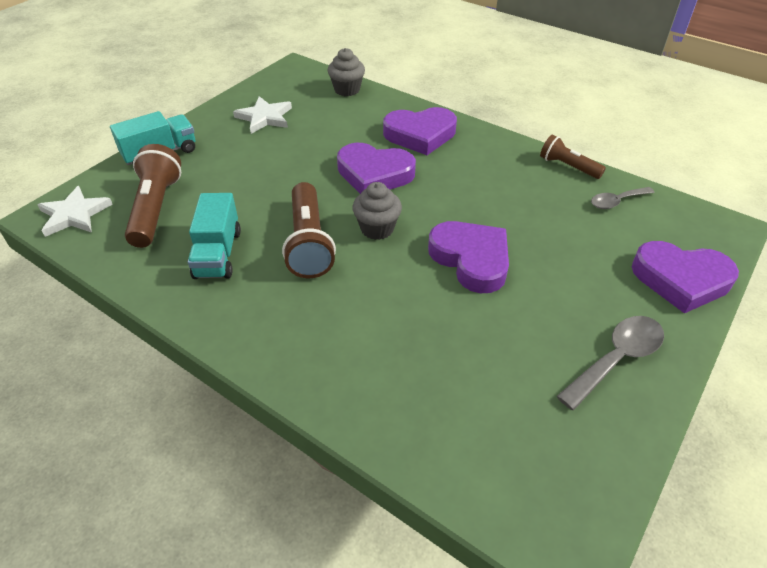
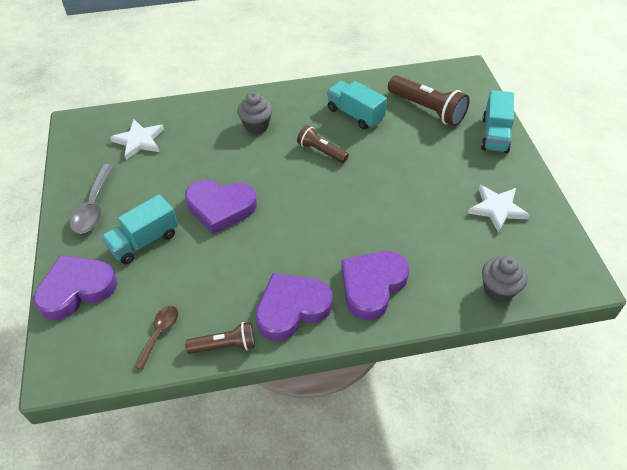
camera: 135 degrees right, 5 degrees up
(74, 214) = (456, 80): white star -> white star (139, 141)
(308, 243) = (321, 151): brown flashlight -> brown flashlight, size x0.61
(374, 174) = (352, 222): purple heart -> purple heart (292, 308)
(377, 228) = (297, 186): grey cupcake -> grey cupcake (256, 125)
(579, 279) = (144, 241): none -> turquoise truck
(616, 201) = (160, 333): grey spoon -> brown spoon

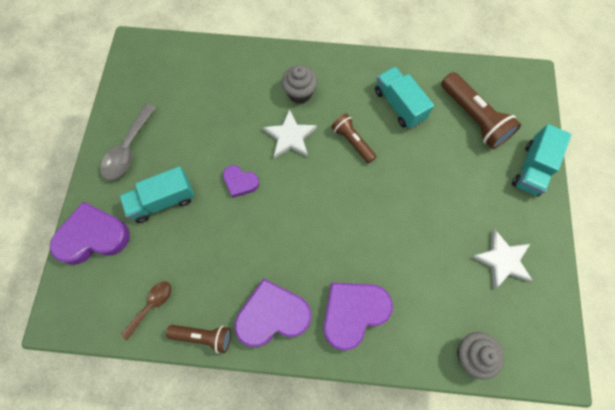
camera: 15 degrees right, 20 degrees up
(139, 141) = (186, 83): white star -> white star (290, 137)
(221, 207) = (240, 182): purple heart -> purple heart, size x0.55

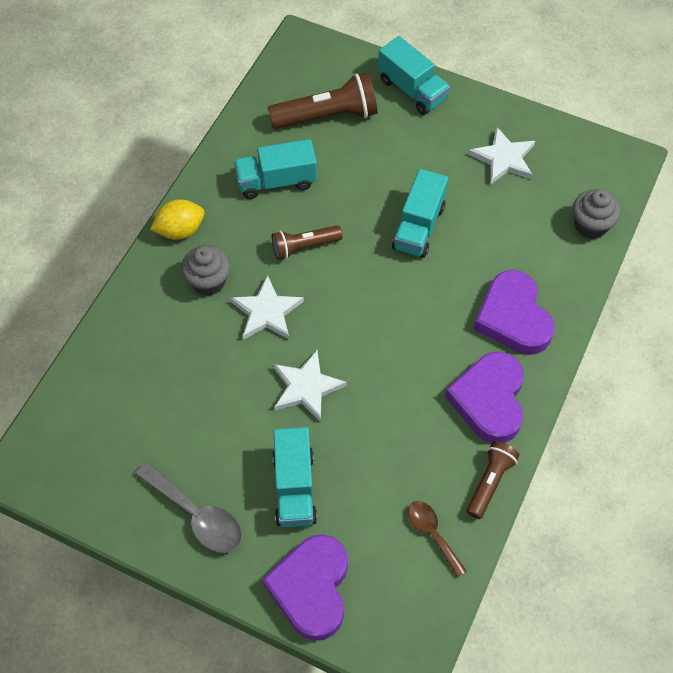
camera: 70 degrees left, 10 degrees down
(240, 182) = (306, 387): purple heart -> white star
(332, 63) = (180, 230): none -> yellow lemon
(405, 214) = (418, 227): none -> turquoise truck

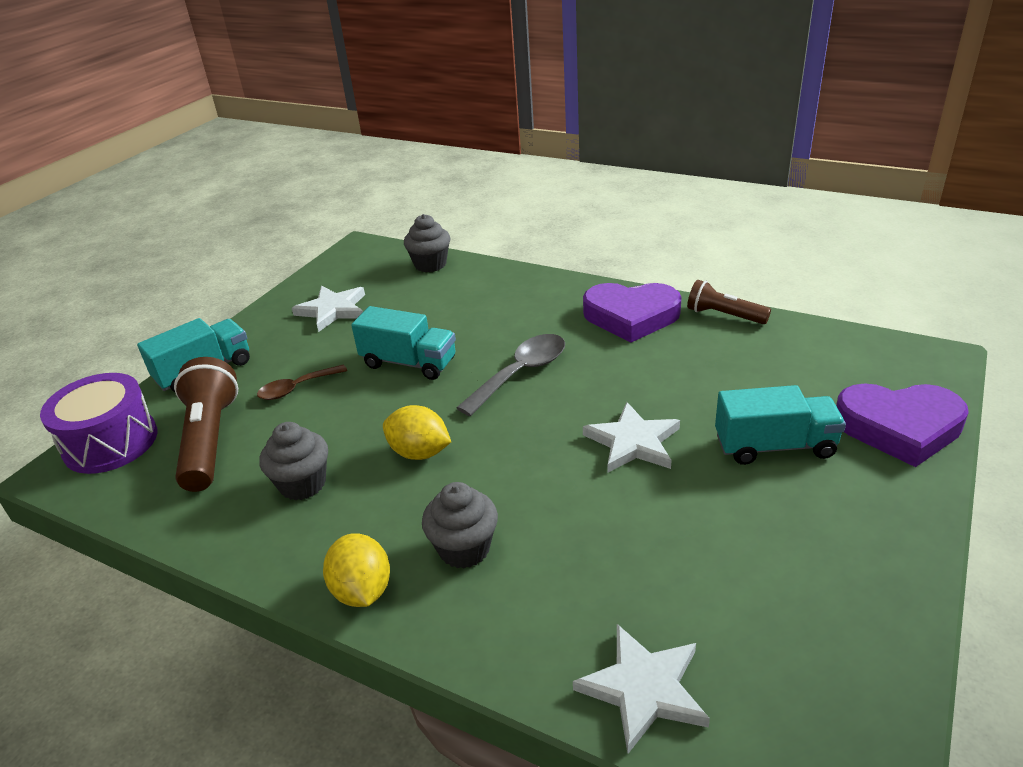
camera: 85 degrees left, 25 degrees down
(197, 515) = (848, 536): grey spoon -> grey spoon (521, 373)
(267, 312) = (520, 483): white star -> white star (643, 688)
(276, 181) = (303, 484): turquoise truck -> grey cupcake
(304, 247) = (419, 452): brown flashlight -> yellow lemon
(328, 59) = (111, 442): none -> purple drum
(432, 534) = (794, 347): brown spoon -> brown spoon (296, 388)
(513, 317) = (533, 304): purple heart -> none

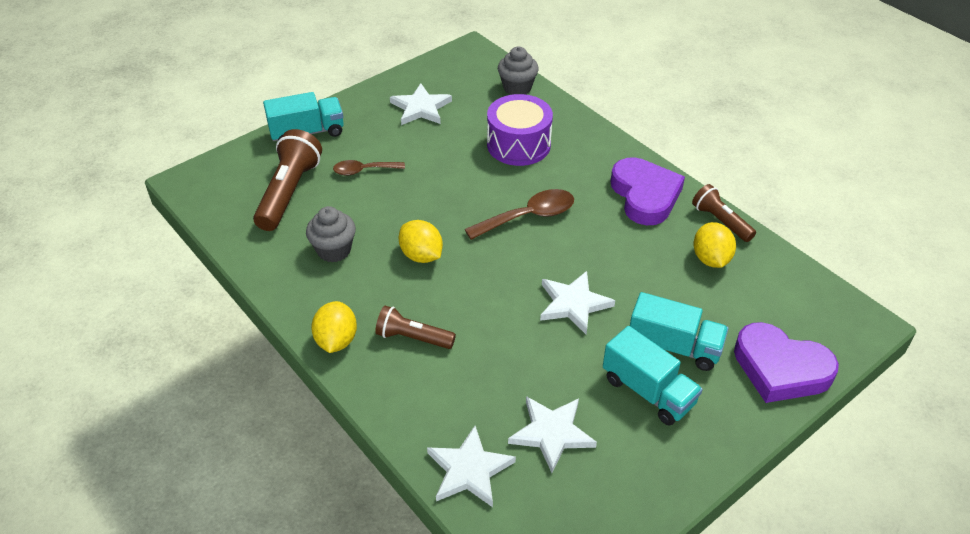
camera: 20 degrees right, 10 degrees up
(111, 442) = (226, 171): purple drum -> purple drum (518, 144)
(409, 363) = (452, 177): turquoise truck -> turquoise truck (648, 391)
(464, 549) = (413, 337): grey cupcake -> brown flashlight
(521, 373) = (528, 216): grey spoon -> brown spoon
(631, 316) = (645, 195): purple heart -> purple heart turned 135 degrees counterclockwise
(714, 596) = (552, 433): none -> white star
(742, 351) = (711, 259): none -> yellow lemon

